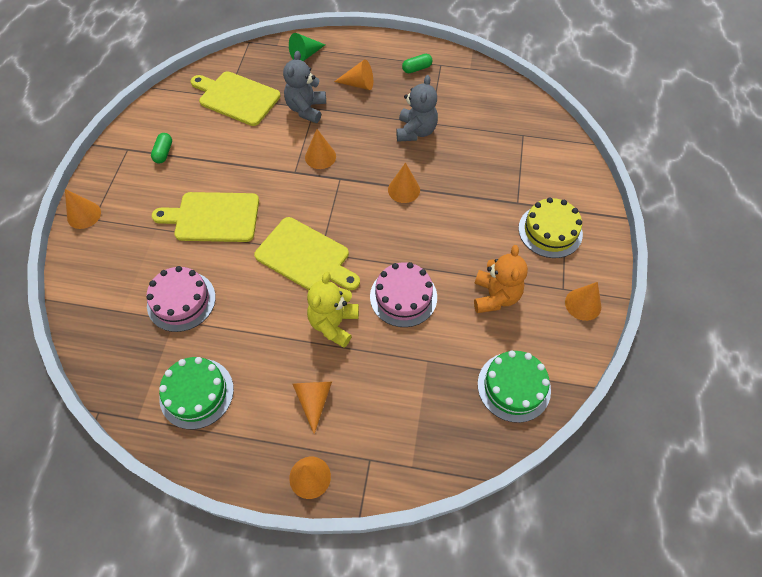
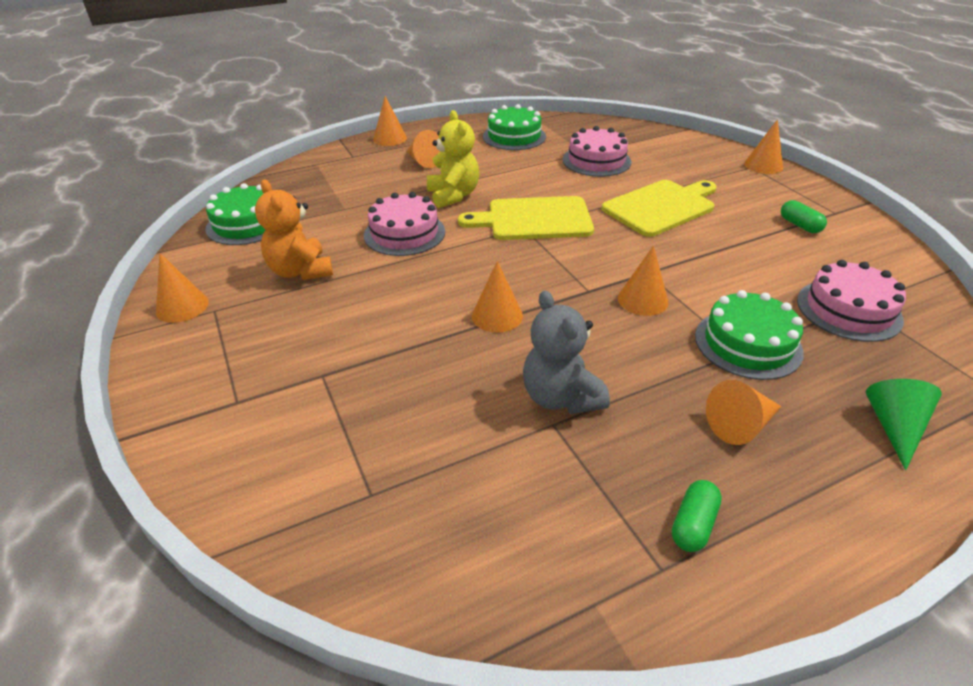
camera: 145 degrees right, 20 degrees down
(236, 97) = (848, 310): yellow cutting board -> pink cake
(306, 109) = (748, 343): grey teddy bear -> green cake
(550, 231) = (253, 362): yellow cake -> none

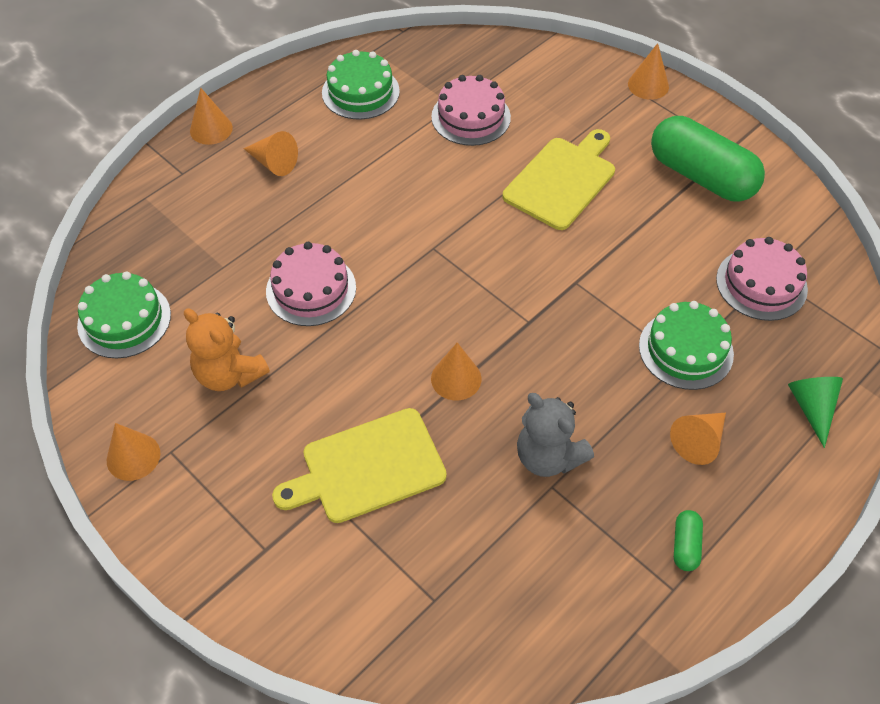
camera: 20 degrees left, 15 degrees up
(453, 195) = (336, 215): yellow teddy bear -> none
(534, 219) = (439, 232): yellow cutting board -> yellow cutting board (367, 468)
(642, 300) = (582, 320): orange cone -> none
(800, 225) = (701, 176): green capsule -> green capsule, size x2.42

